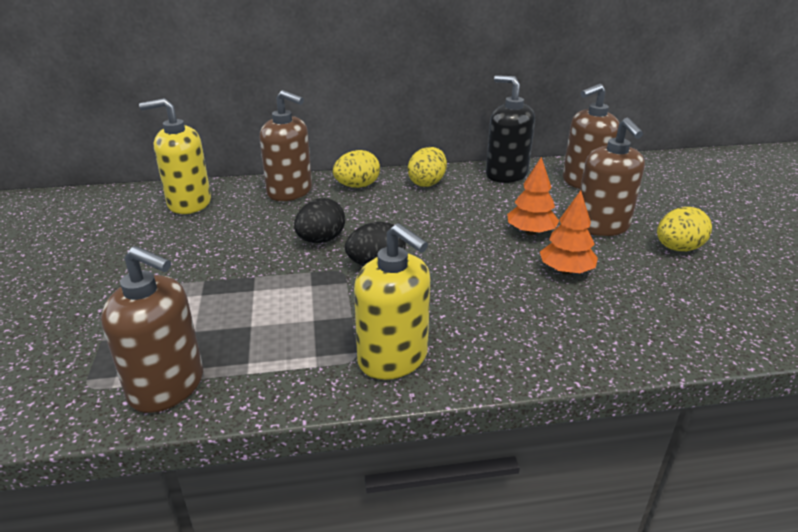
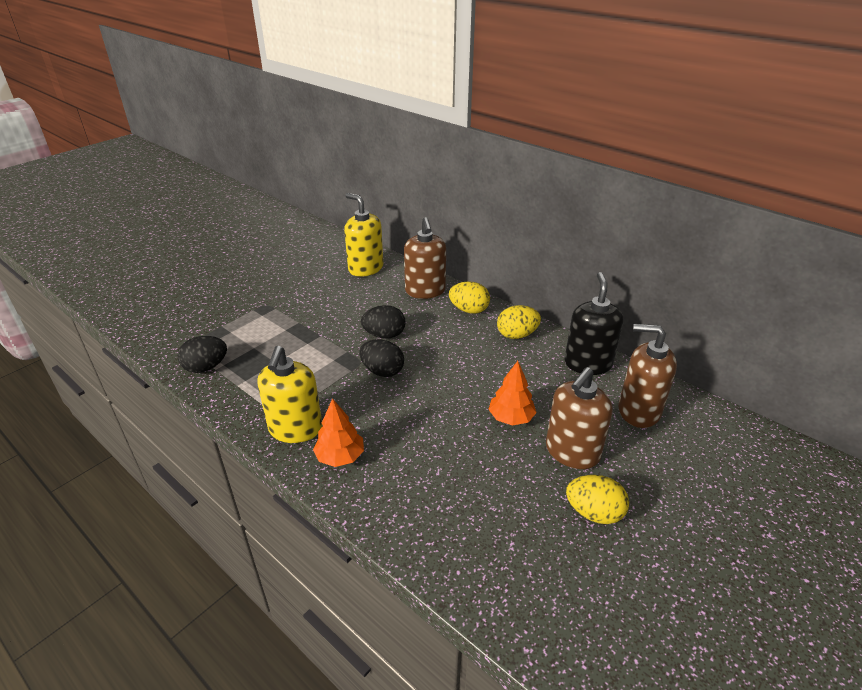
camera: 50 degrees right, 5 degrees up
(167, 386) = (206, 367): brown soap dispenser -> black egg
(566, 271) = (476, 460): orange tree -> orange tree (340, 457)

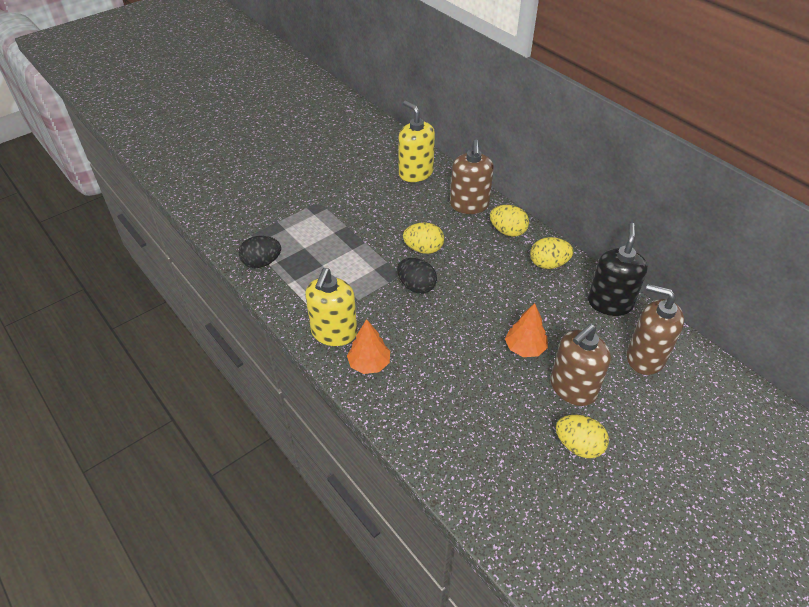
camera: 10 degrees right, 10 degrees up
(384, 335) = (423, 249): black egg -> yellow egg

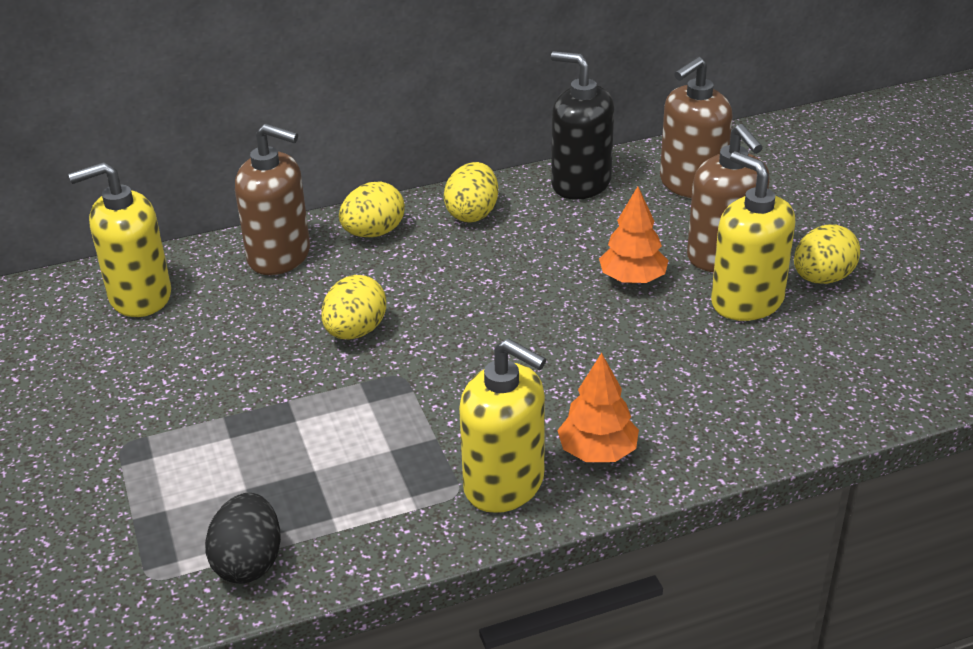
camera: 70 degrees left, 10 degrees down
(416, 286) = (443, 359): black egg -> none
(531, 408) = (746, 301): none -> yellow soap dispenser

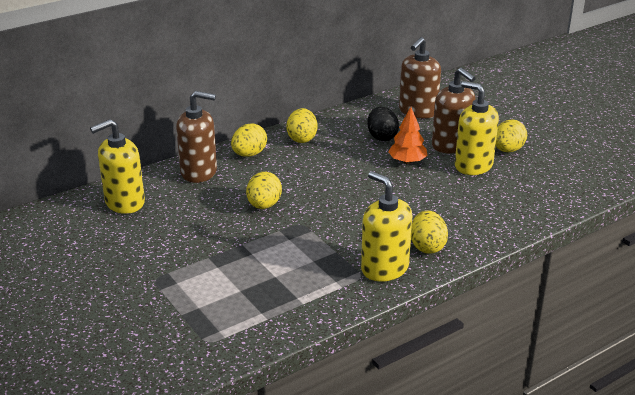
camera: 15 degrees left, 5 degrees down
(248, 562) = (261, 325): black egg -> black egg (382, 137)
(504, 484) = (384, 268): yellow soap dispenser -> yellow soap dispenser turned 150 degrees counterclockwise
(580, 183) = (356, 117): black soap dispenser -> none
(598, 452) = (427, 246): orange tree -> yellow egg

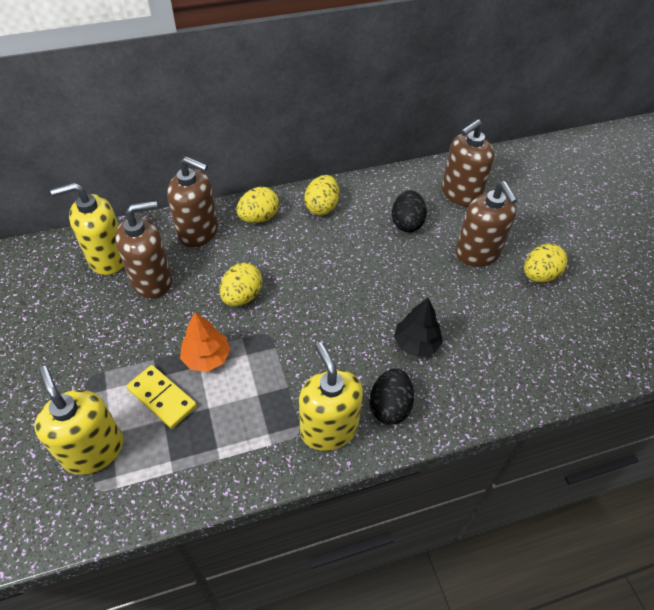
camera: 15 degrees right, 20 degrees up
(175, 209) = (152, 280): none -> brown soap dispenser
(230, 278) = (162, 398): none -> yellow domino
(407, 161) = (419, 267): orange tree -> orange tree (206, 358)
(427, 246) = (390, 406): yellow egg -> black egg
(429, 207) = (416, 343): none -> black tree
(473, 165) = (490, 290): yellow soap dispenser -> yellow soap dispenser (93, 450)

